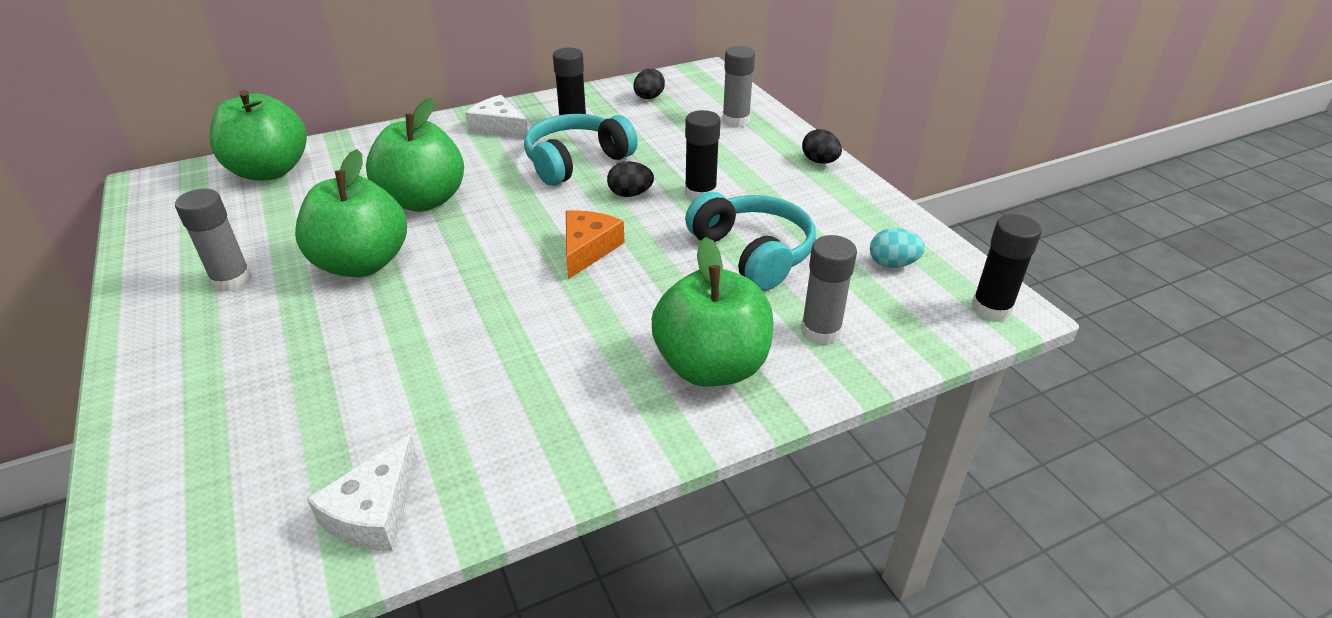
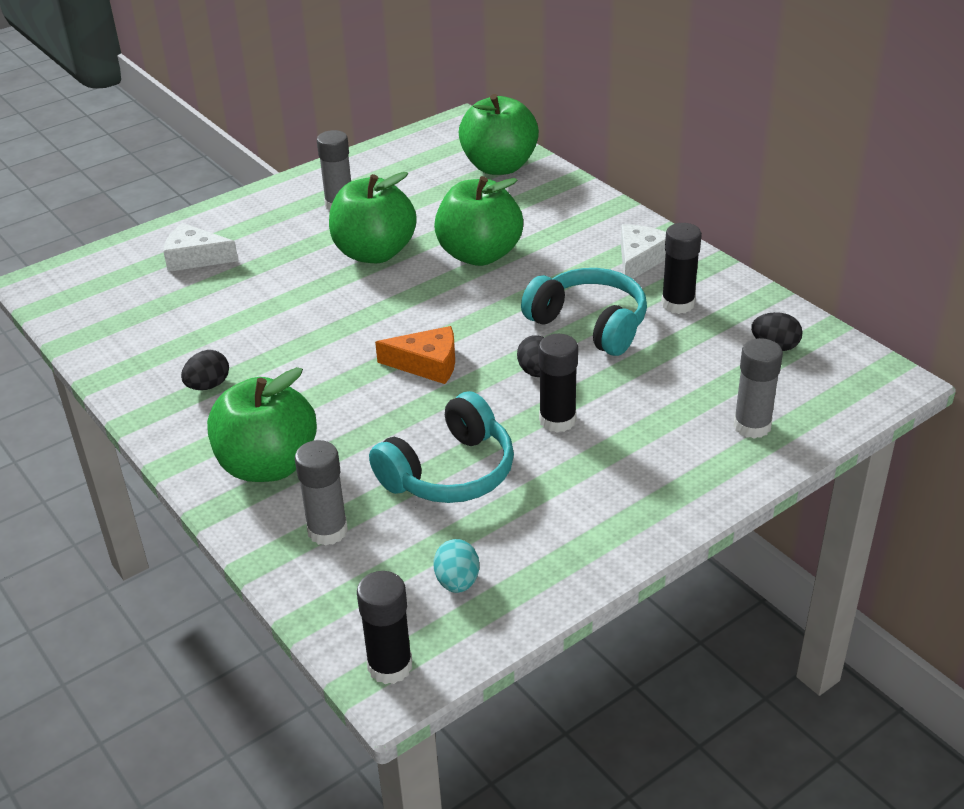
camera: 80 degrees right, 0 degrees up
(374, 511) = (113, 337): white cheese -> white cheese (195, 258)
(820, 161) = (674, 510): black egg -> black egg (208, 385)

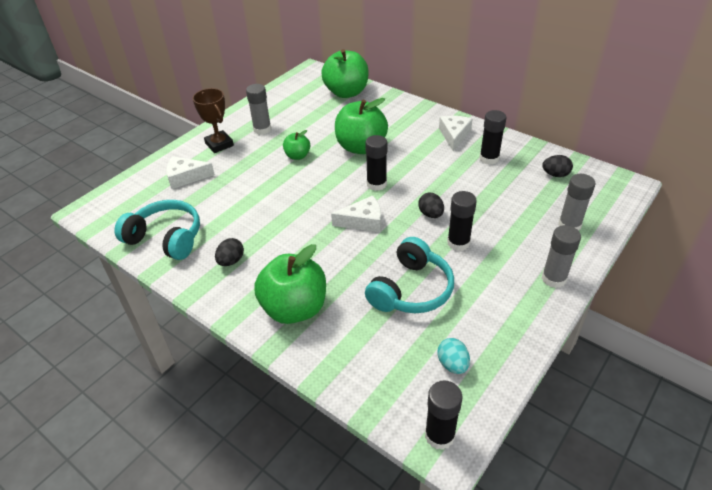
camera: 15 degrees left, 5 degrees up
(265, 218) = (219, 144): none -> brown trophy
(327, 531) = (354, 346): grey glue stick -> grey glue stick (554, 278)
(374, 253) = (297, 156): green apple -> green apple, size x0.51
(427, 364) = (363, 221): orange cheese -> white cheese
(475, 314) = (376, 184): none -> black glue stick
(589, 324) = (446, 179): turquoise headphones -> turquoise headphones (166, 238)

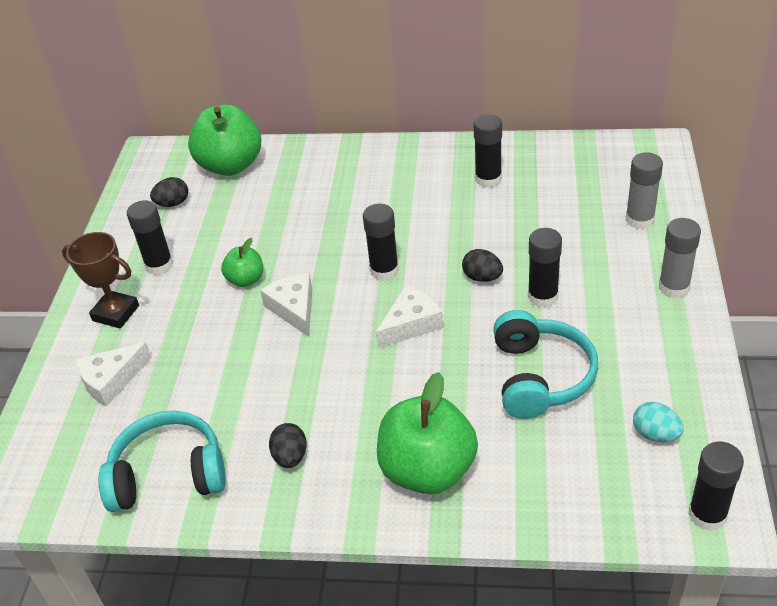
camera: 30 degrees left, 0 degrees up
(262, 129) = (159, 265): grey glue stick -> black glue stick
(361, 147) = (320, 231): green apple -> none
(454, 135) = (422, 167): white cheese -> white cheese (294, 308)
(555, 174) = (576, 167): black egg -> black egg (173, 203)

